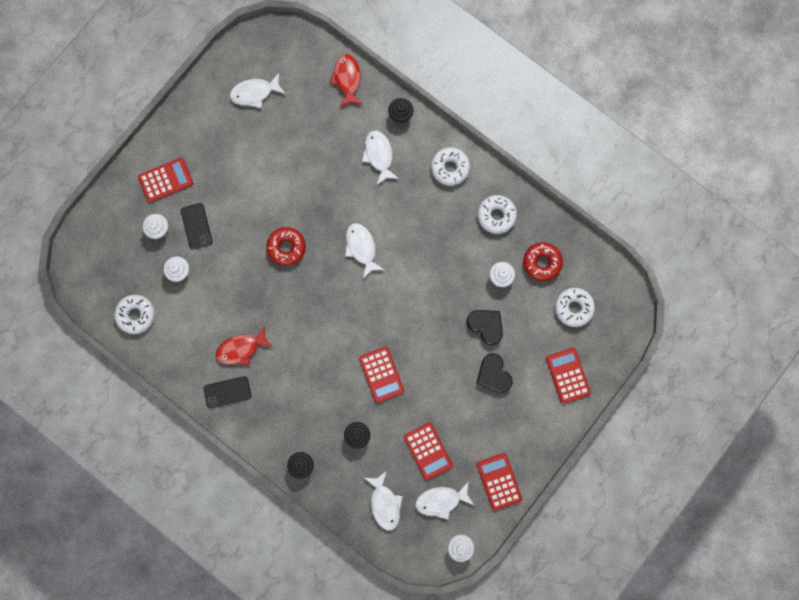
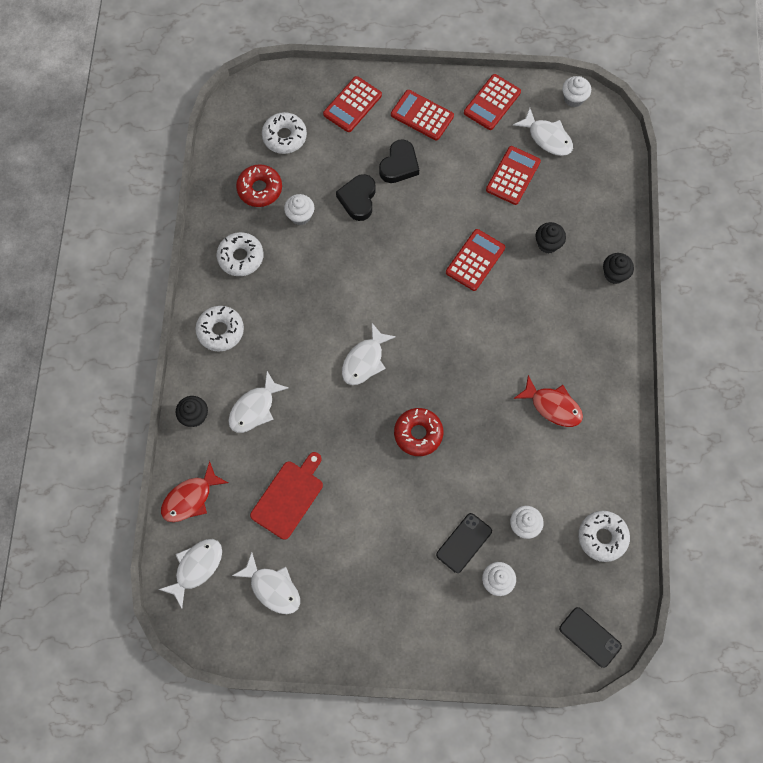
camera: 125 degrees left, 10 degrees down
(166, 180) = (439, 614): red calculator -> red calculator (422, 115)
(227, 392) = (604, 389): black phone -> black phone (590, 637)
(304, 139) = (289, 497): none -> red cutting board
(384, 503) = (589, 181): white fish -> white fish (196, 568)

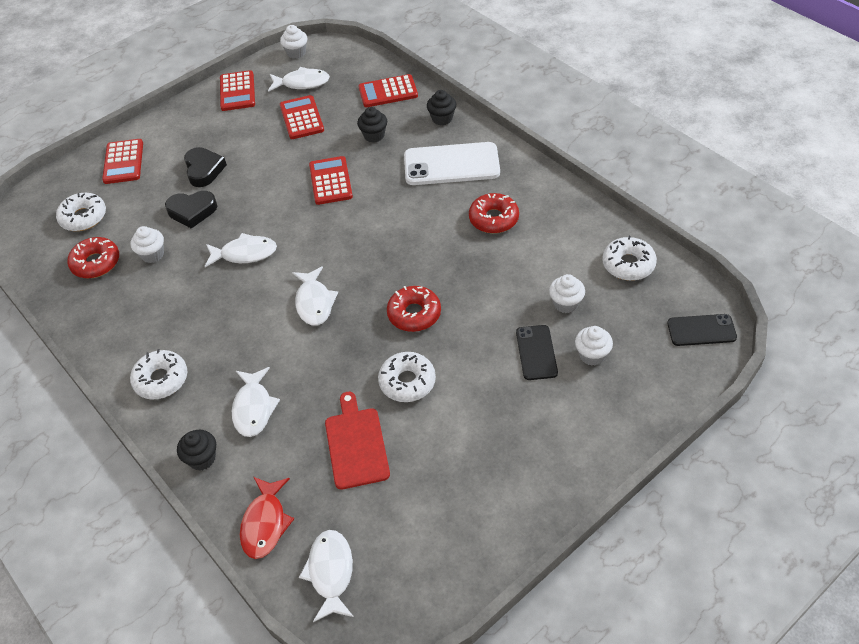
camera: 40 degrees left, 20 degrees down
(241, 257) = (126, 317): white donut -> white donut (407, 382)
(272, 588) = (419, 524): white fish -> white fish (245, 253)
(358, 199) = (192, 211): black heart -> black heart turned 60 degrees counterclockwise
(422, 115) = (190, 132): red calculator -> red calculator (388, 92)
(552, 406) = (493, 219): red fish -> red donut
(575, 327) = (451, 165): none -> white phone

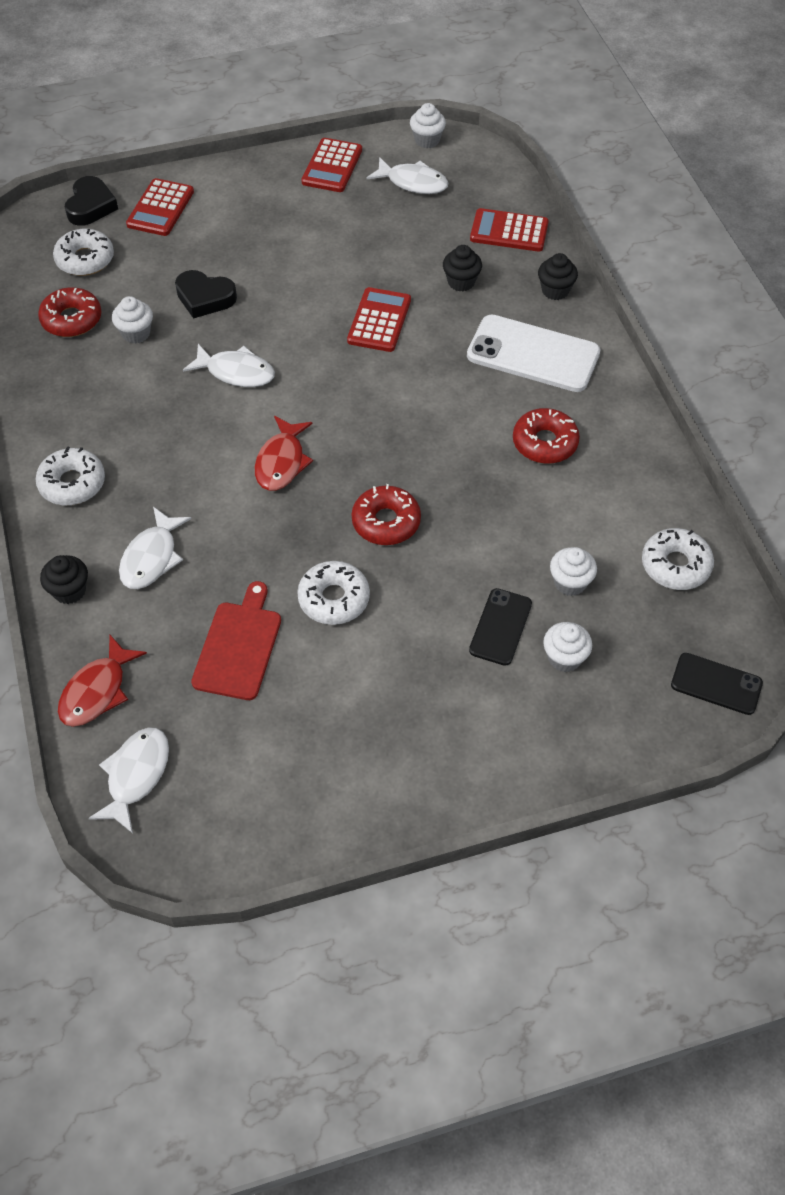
camera: 20 degrees right, 5 degrees up
(204, 170) = (243, 252): black heart -> black heart (91, 206)
(301, 118) = (388, 228): red calculator -> none
(314, 302) = (281, 462): white fish -> red fish

